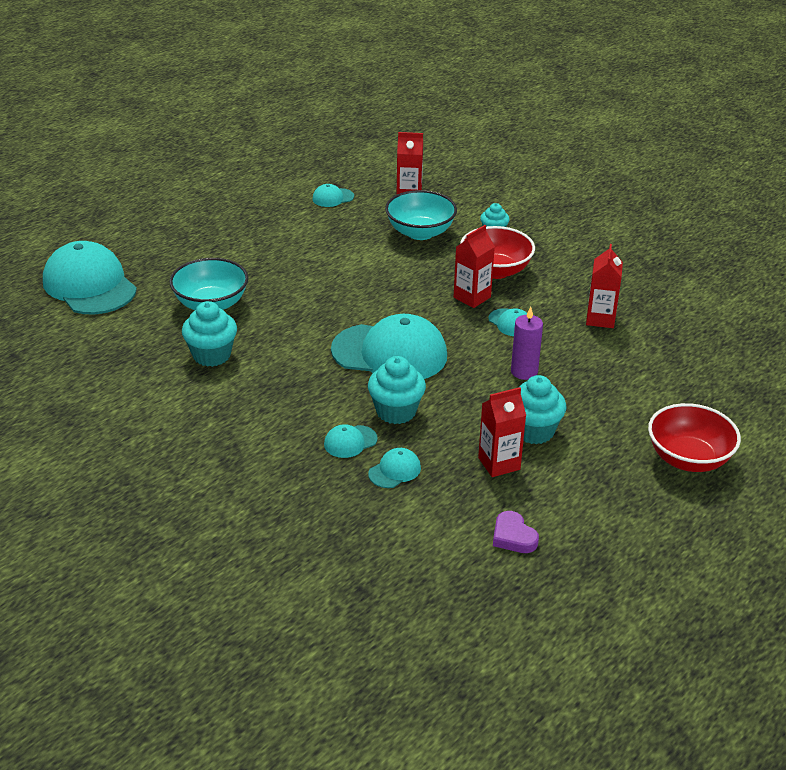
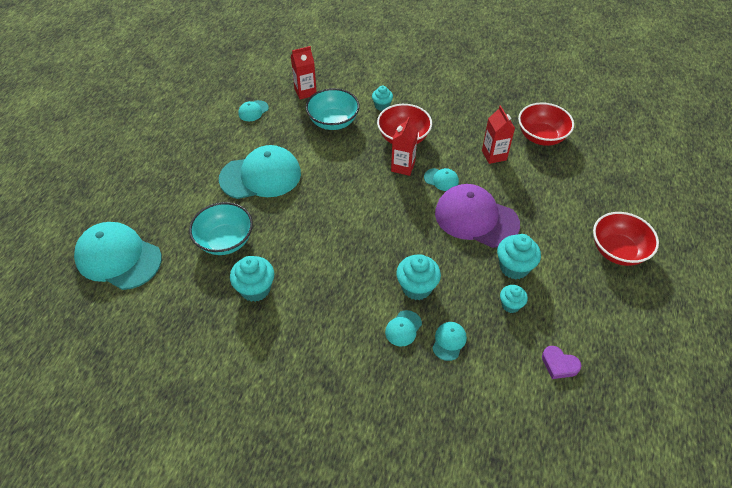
camera: 25 degrees left, 15 degrees up
(390, 353) = (380, 237): turquoise cap -> turquoise cap (261, 176)
(499, 463) = (510, 305): red carton -> turquoise cupcake
(524, 372) = (476, 218): purple candle -> purple cap
(682, 318) = (541, 136): none -> red bowl

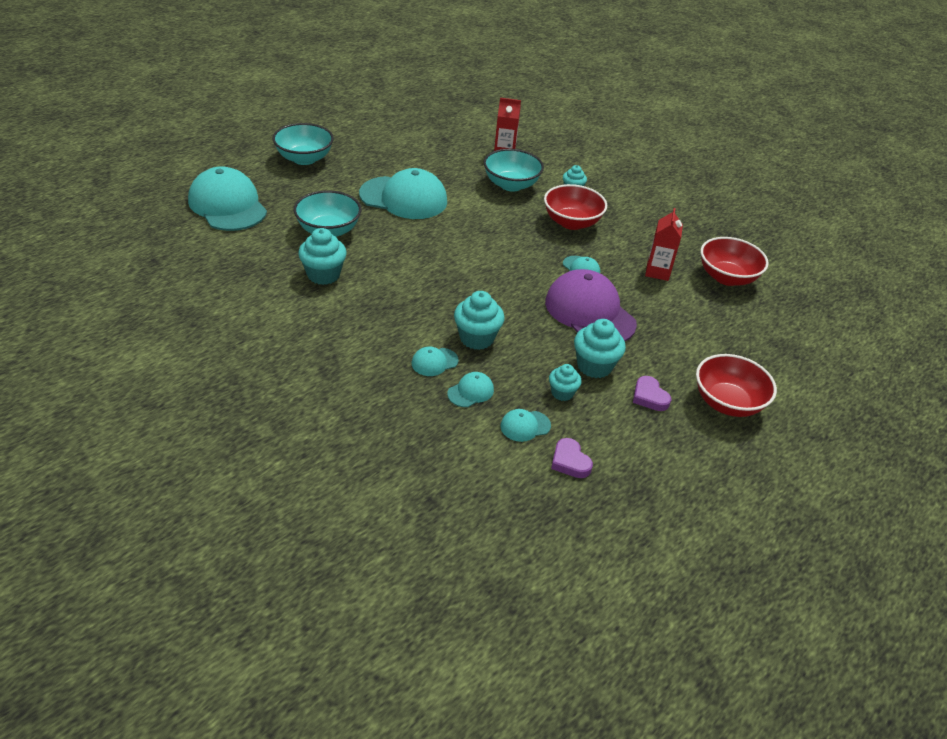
camera: 25 degrees right, 10 degrees down
(147, 174) = (304, 159): none -> turquoise bowl
(253, 111) = (441, 149): turquoise cap -> turquoise cap (525, 426)
(403, 167) = (550, 244): red carton -> none
(567, 274) = (649, 397): none -> purple heart

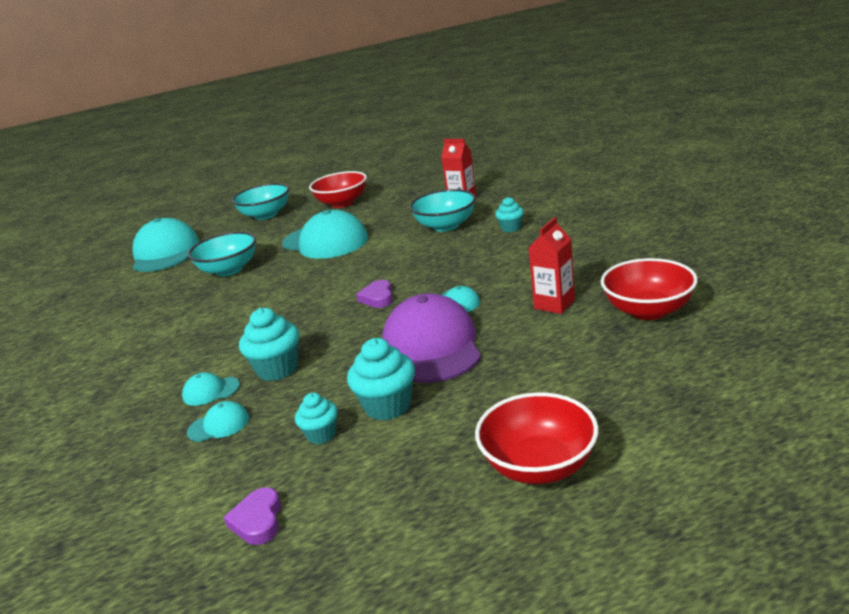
camera: 30 degrees right, 15 degrees down
(323, 275) = (187, 307): turquoise cupcake -> none
(525, 426) = (243, 470): turquoise cap -> none
(571, 222) = (485, 257): red bowl -> red bowl (342, 203)
(649, 397) = (430, 448): purple heart -> purple heart (378, 298)

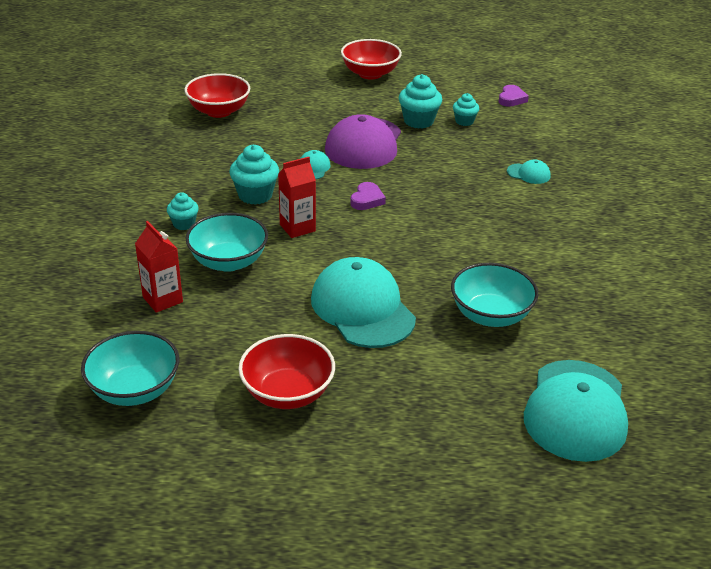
camera: 160 degrees left, 10 degrees up
(219, 425) = (525, 149): turquoise cap -> none
(266, 215) = (406, 432): turquoise bowl -> turquoise bowl (134, 390)
(277, 369) = (476, 171): turquoise cupcake -> turquoise cupcake (255, 195)
(554, 304) = (259, 138): red carton -> red carton (297, 228)

